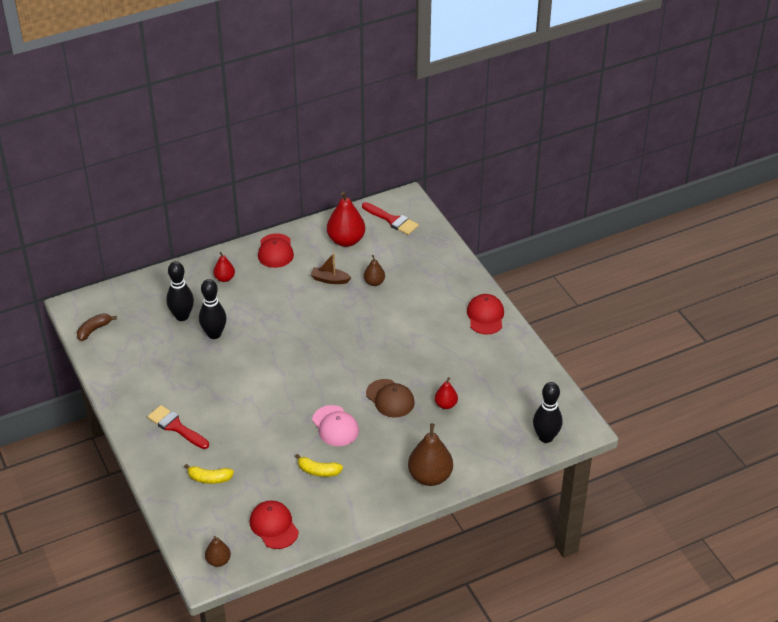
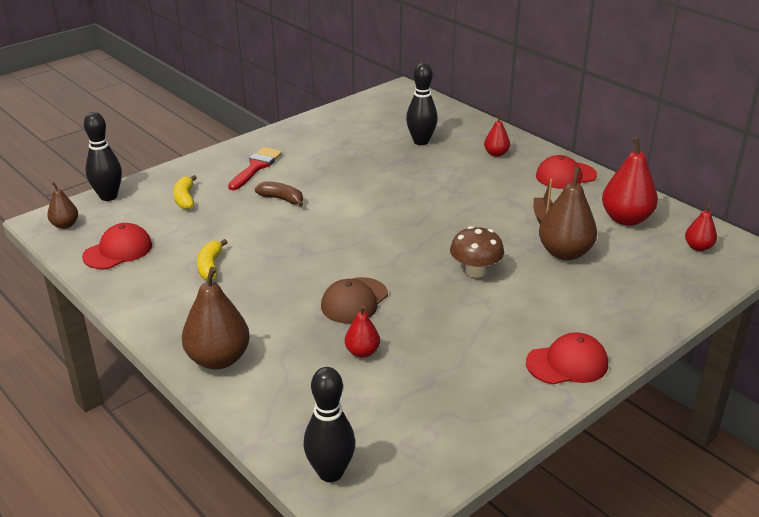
camera: 75 degrees right, 10 degrees down
(94, 330) = (375, 103): brown banana -> brown banana (281, 199)
(214, 334) = (404, 163): black bowling pin -> black bowling pin (108, 196)
(335, 426) = (289, 266): pink cap -> none
(374, 282) = (565, 253): brown pear -> brown pear, size x1.85
(379, 331) = (475, 271): none -> brown mushroom
(392, 220) = (698, 247): red brush -> red pear

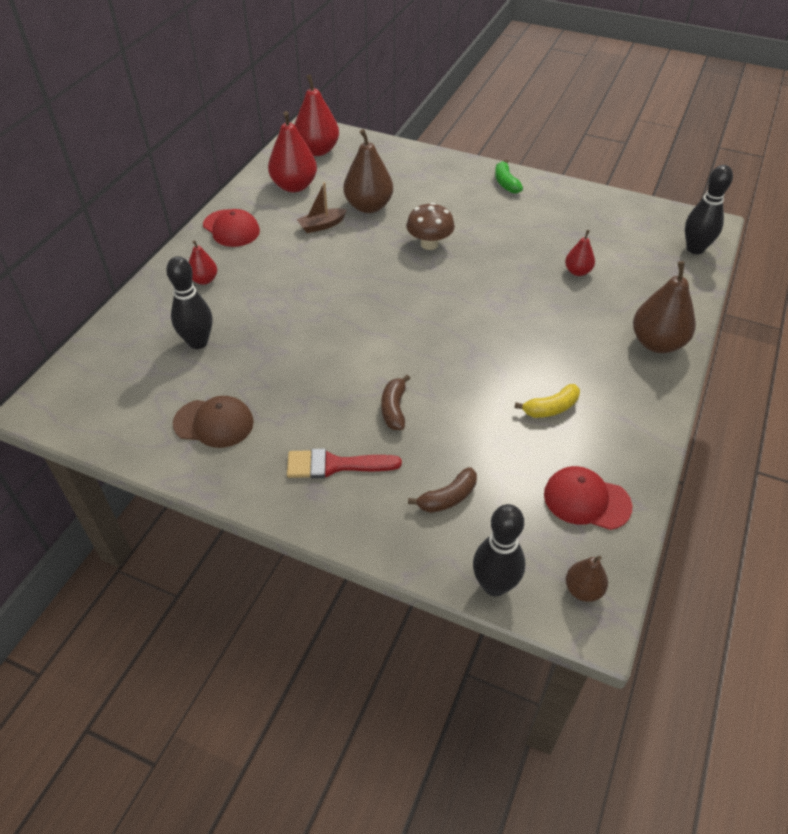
camera: 115 degrees left, 15 degrees up
(185, 199) = (448, 498): yellow banana -> brown banana
(354, 301) = (522, 296): brown cap -> brown cap (214, 423)
(567, 363) = (506, 183): red cap -> green banana
(698, 247) = (317, 150): red pear -> red pear, size x1.85

